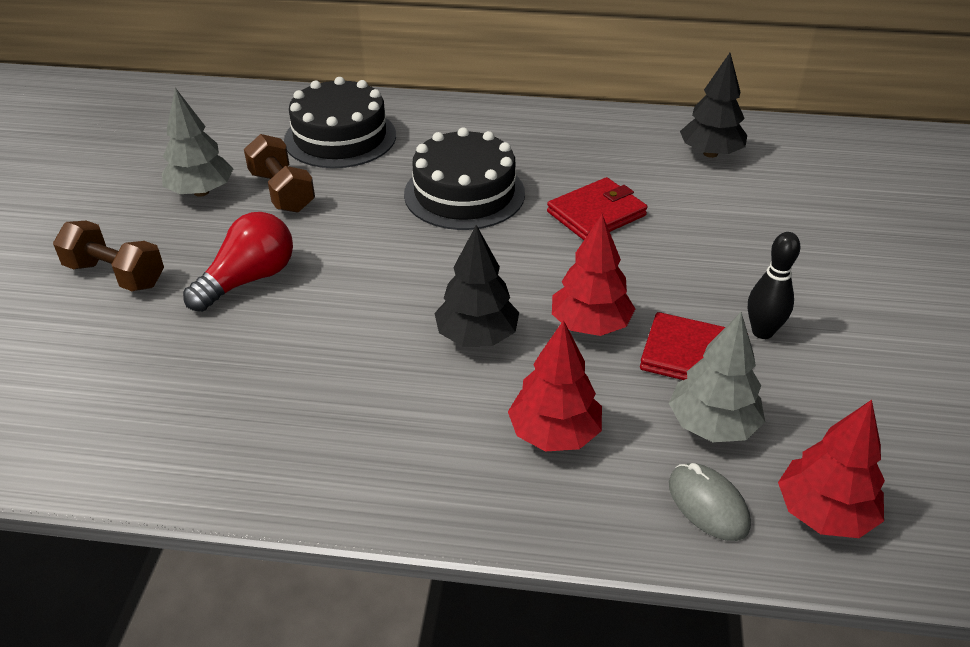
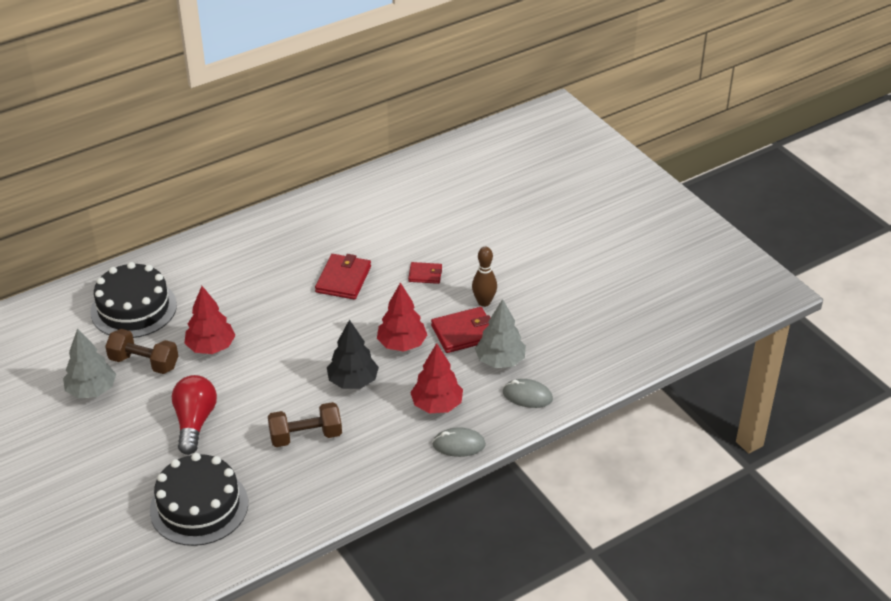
camera: 40 degrees left, 0 degrees up
(115, 275) = (111, 464): brown dumbbell -> brown dumbbell (306, 436)
(464, 193) = (256, 305): black cake -> black cake (199, 506)
(526, 513) = (459, 445): none -> grey mouse
(709, 257) = (425, 274): none -> red wallet
(710, 153) = (368, 207): black tree -> none
(762, 332) = (484, 302): black bowling pin -> brown bowling pin
(823, 513) = (573, 372): red tree -> red tree (211, 347)

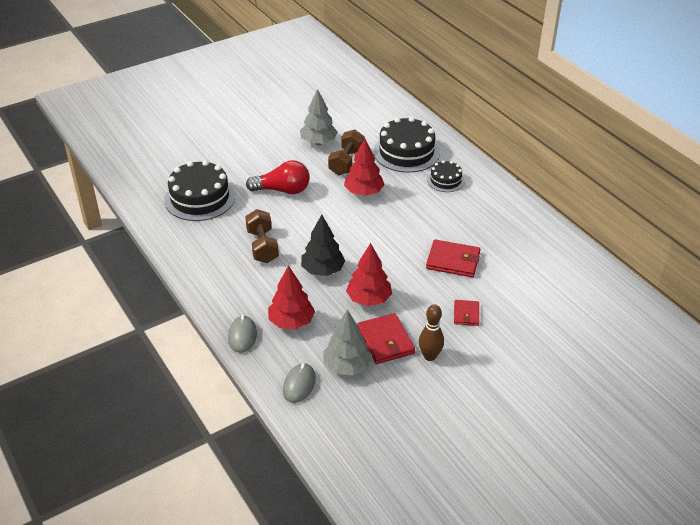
camera: 90 degrees right, 0 degrees up
(198, 278) = (445, 180): none -> black cake

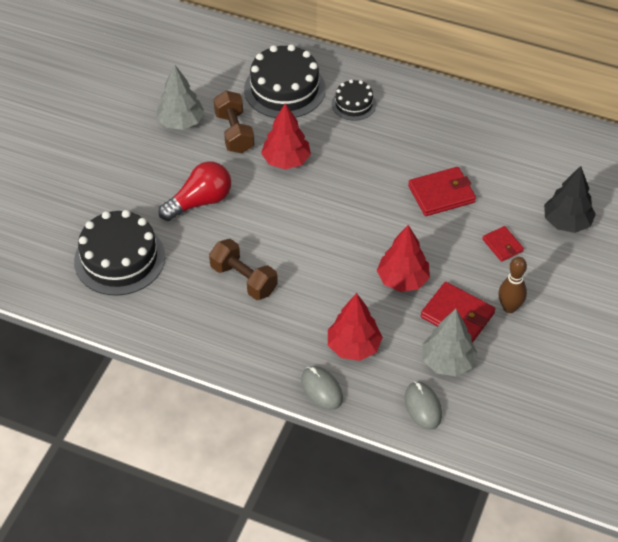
camera: 35 degrees left, 10 degrees up
(323, 270) = (330, 273): black tree -> black tree (567, 222)

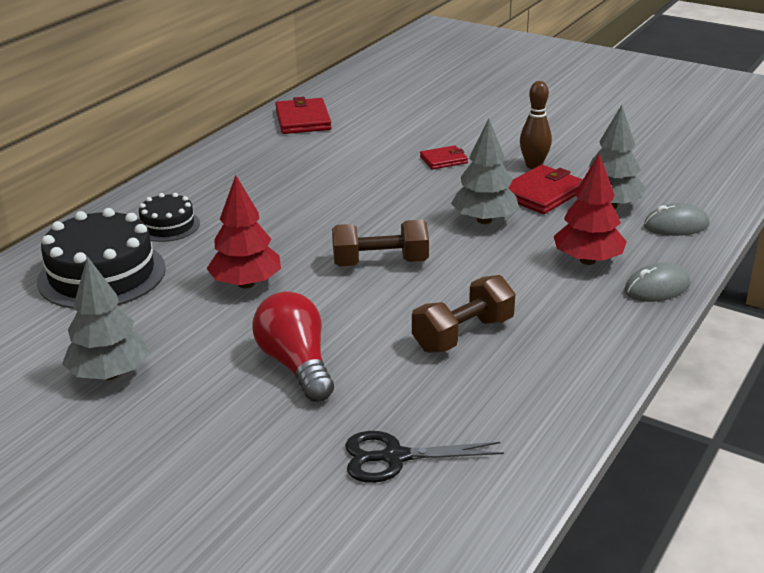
camera: 80 degrees left, 20 degrees down
(119, 259) = (395, 457): black cake -> black scissors
(234, 132) = (164, 323): brown dumbbell -> brown dumbbell (380, 263)
(402, 280) = (484, 220): red tree -> grey tree
(441, 194) = (354, 185): red wallet -> red wallet (303, 120)
(567, 222) = (420, 126): black tree -> none

